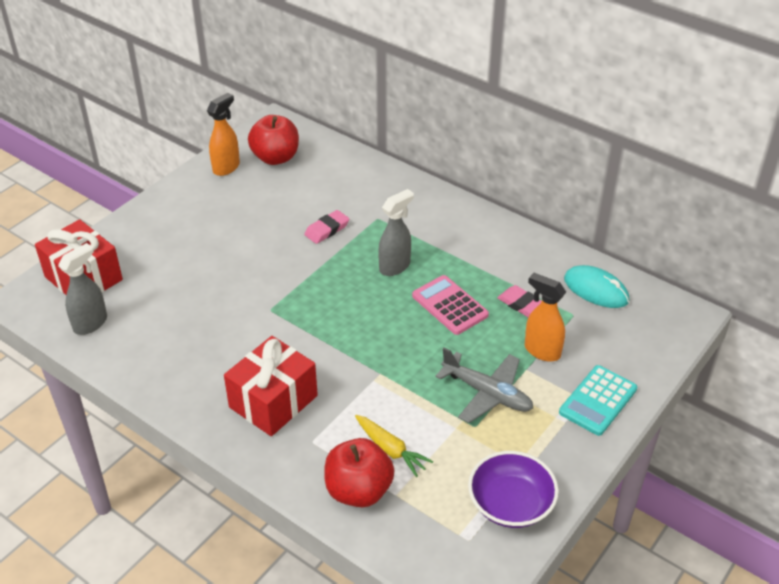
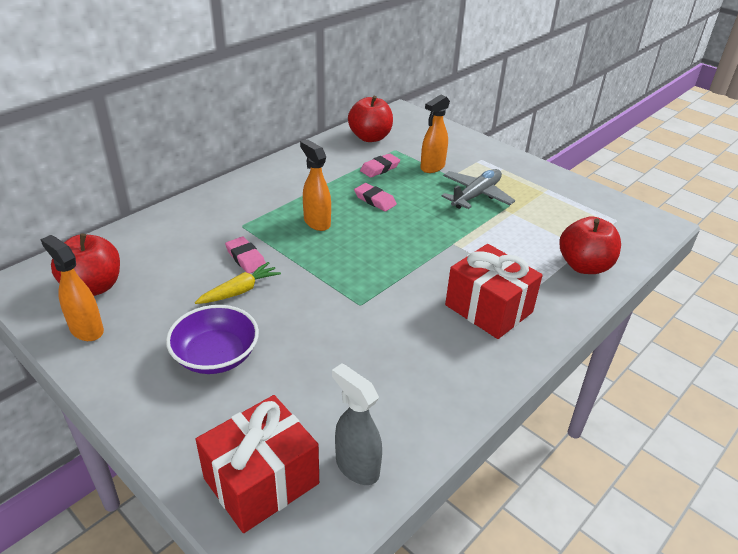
camera: 85 degrees left, 5 degrees down
(391, 449) = (538, 246): yellow carrot -> yellow carrot (240, 291)
(395, 266) = (316, 222): grey spray bottle -> orange spray bottle
(449, 305) = (375, 200): pink calculator -> pink eraser
(510, 504) = (581, 199): purple bowl -> purple bowl (216, 356)
(596, 290) = (370, 137): turquoise mouse -> red apple
(598, 401) = (482, 154): turquoise calculator -> none

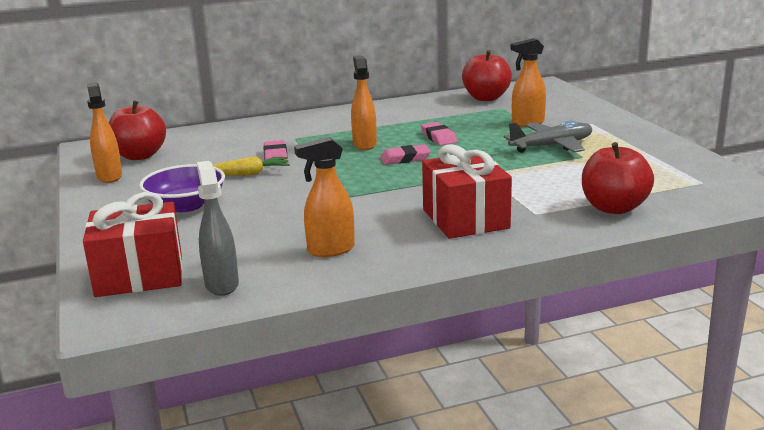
camera: 30 degrees right, 15 degrees down
(380, 168) = (470, 118): pink eraser -> pink eraser (405, 159)
(413, 384) = (330, 250): none -> orange spray bottle

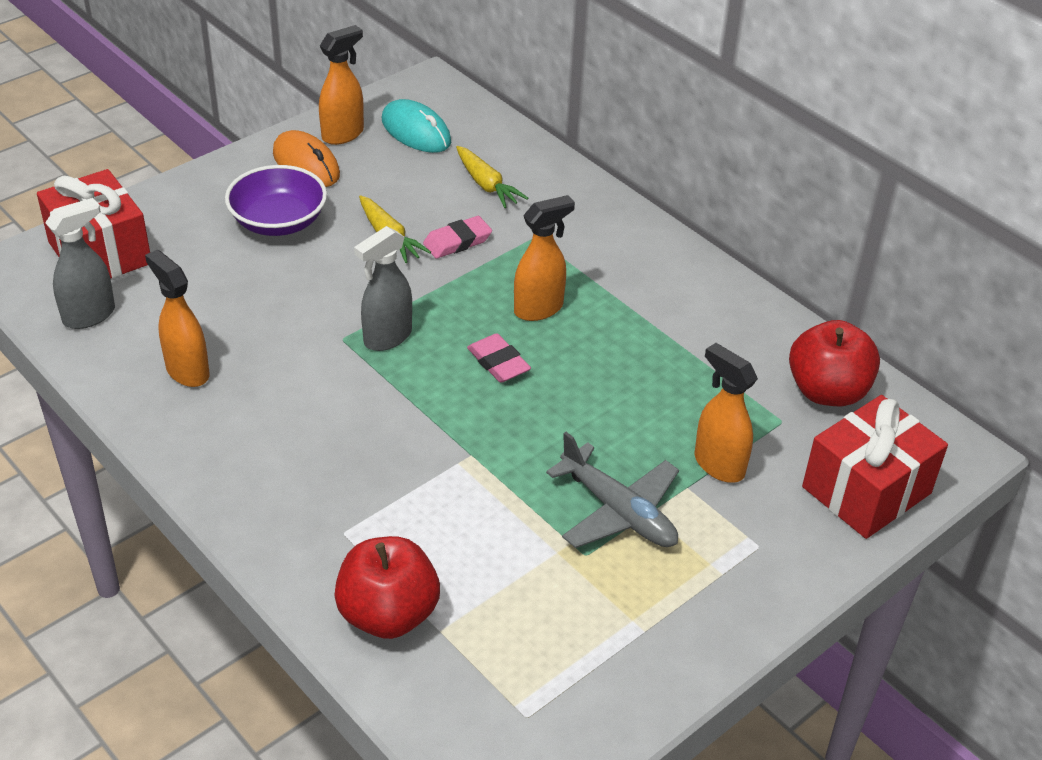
camera: 65 degrees right, 20 degrees up
(128, 191) = (306, 164): none -> orange mouse
(140, 156) = (416, 131): red apple -> turquoise mouse
(226, 144) = (486, 185): none -> yellow carrot
(353, 184) = (387, 337): none -> grey spray bottle
(438, 137) = (602, 377): pink eraser -> none
(465, 219) = (306, 466): red gift -> red gift (866, 490)

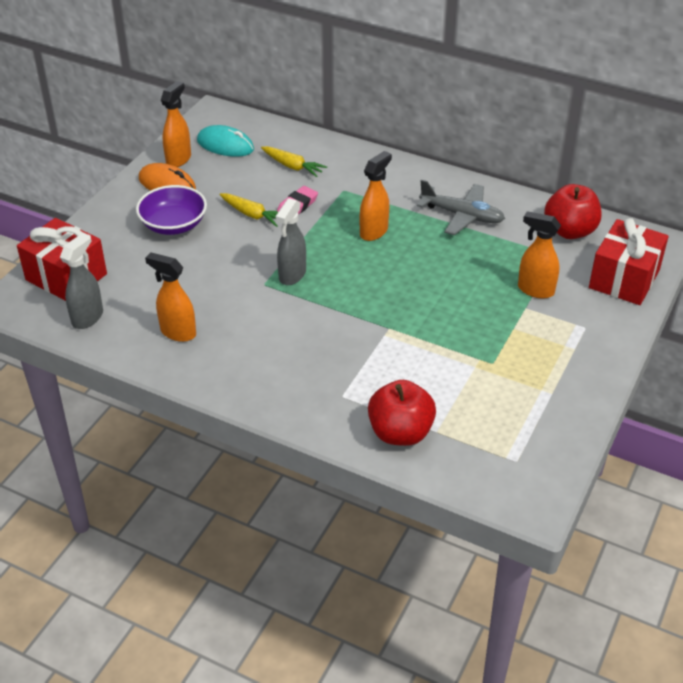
camera: 20 degrees left, 0 degrees up
(498, 362) = (370, 270): pink eraser -> none
(618, 511) = (495, 333): grey plane -> grey plane (462, 215)

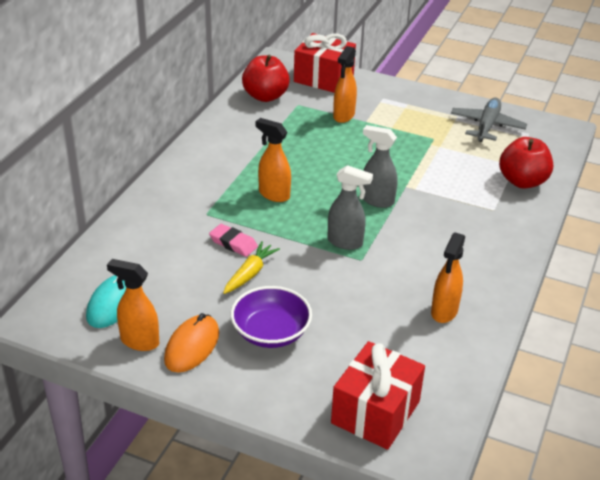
camera: 95 degrees left, 5 degrees down
(88, 317) = (439, 382): grey spray bottle -> grey spray bottle (377, 200)
(292, 166) = (161, 249): yellow carrot -> none
(462, 215) = (246, 146): grey plane -> grey plane (487, 126)

